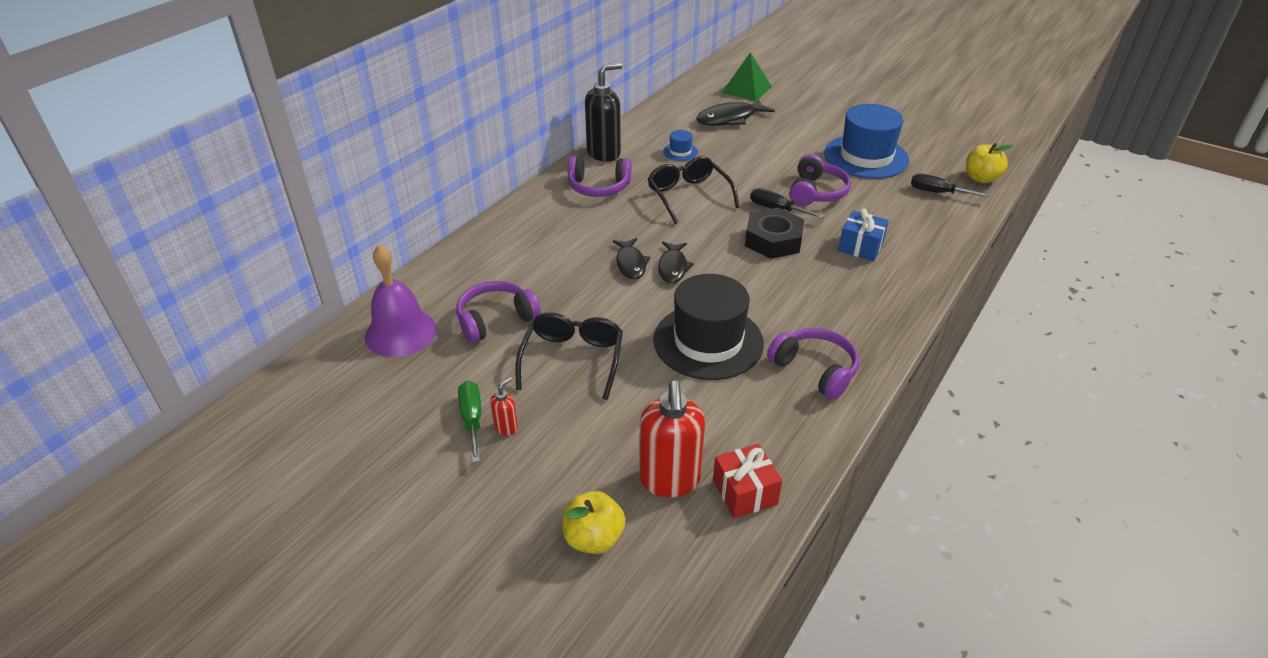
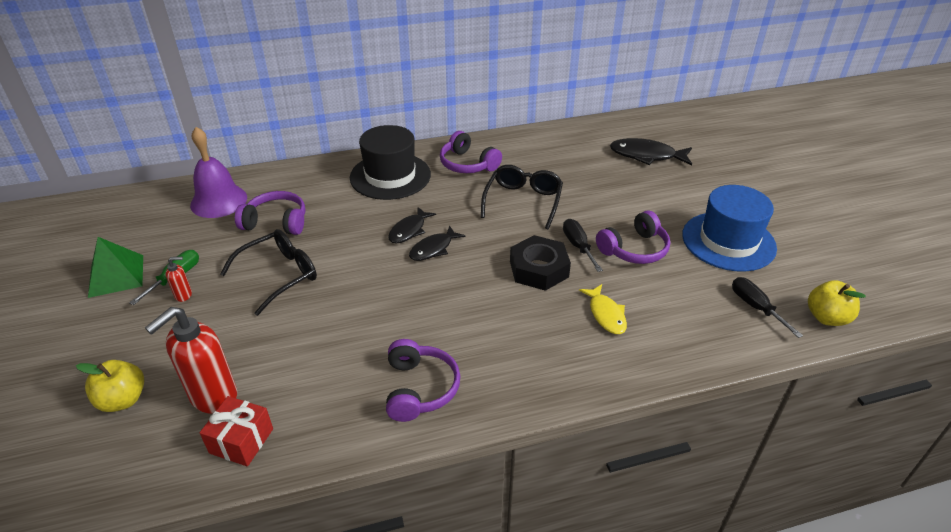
camera: 40 degrees right, 0 degrees up
(604, 153) = (507, 141): black soap dispenser -> none
(680, 152) = (566, 165): blue hat -> none
(708, 341) = (377, 317): black hat -> black hat (390, 176)
(746, 89) = (697, 137): green pyramid -> green pyramid (116, 276)
(860, 247) = (606, 314): blue gift -> yellow fish

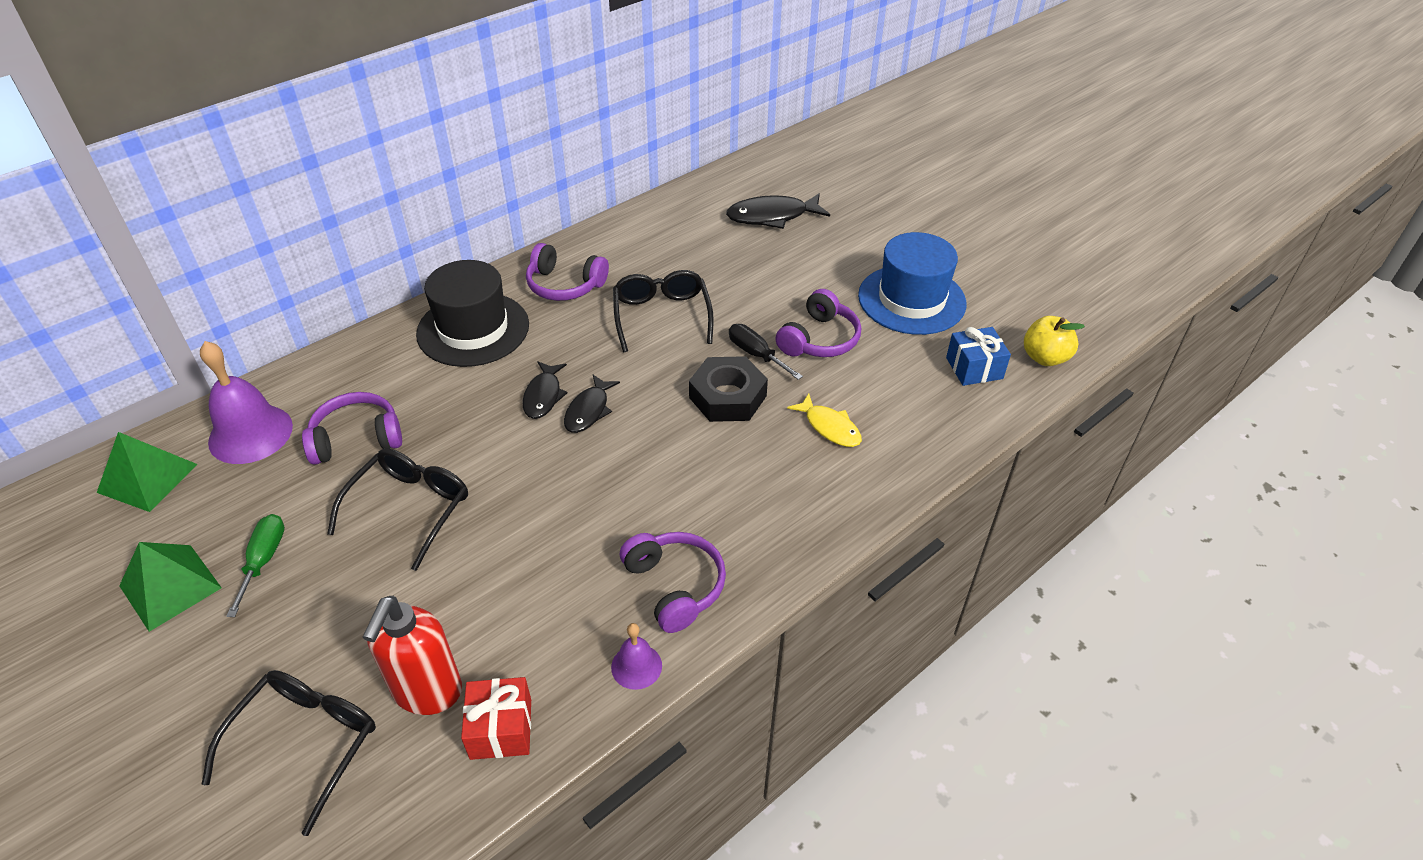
camera: 25 degrees left, 5 degrees up
(123, 400) = (306, 742): yellow apple -> black glasses
(147, 209) = (147, 478): none -> green pyramid
(184, 295) = (293, 579): red soap dispenser -> none
(357, 435) = (636, 666): none -> purple bell
(755, 307) = (974, 368): black screwdriver -> blue gift

